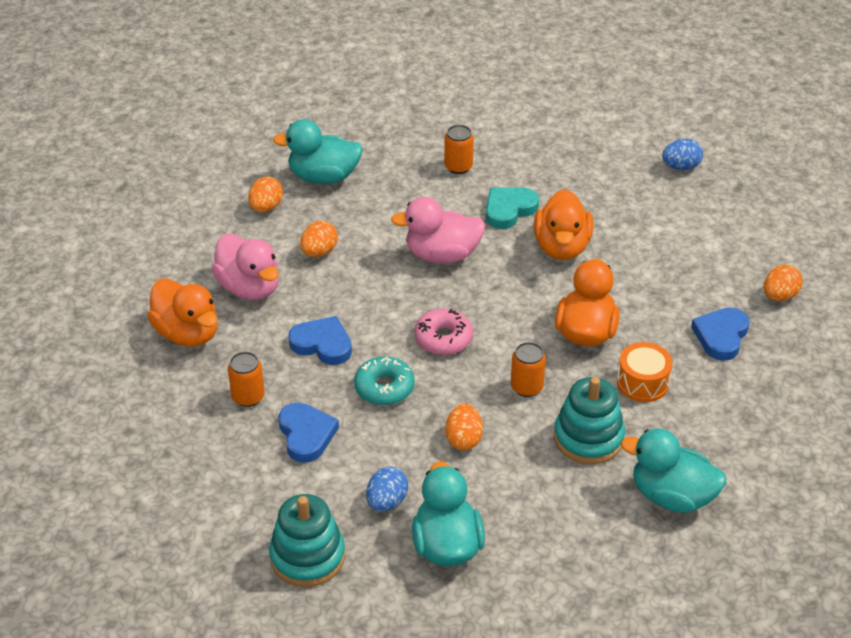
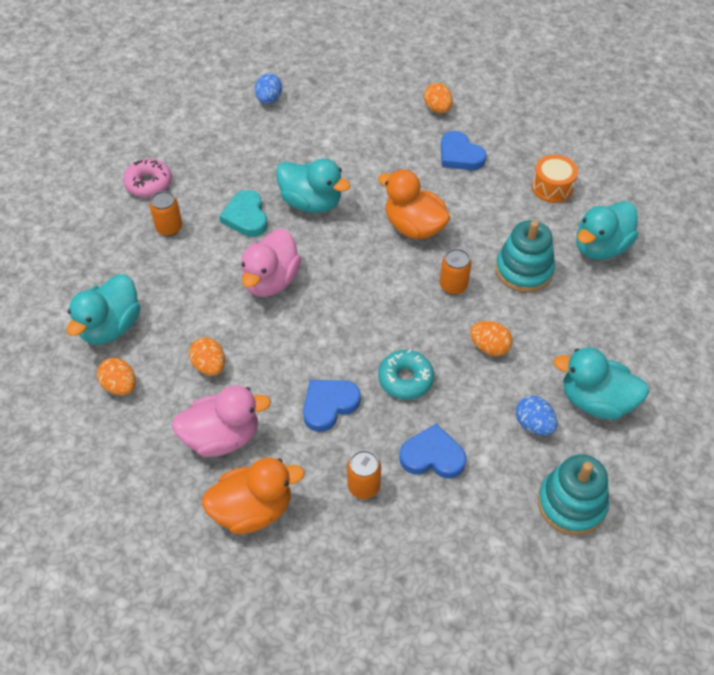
camera: 65 degrees left, 10 degrees up
(443, 338) = (370, 317): pink donut -> pink donut (149, 183)
(562, 247) = (311, 202): orange duck -> turquoise duck
(642, 382) = (483, 216): orange drum -> orange drum (552, 187)

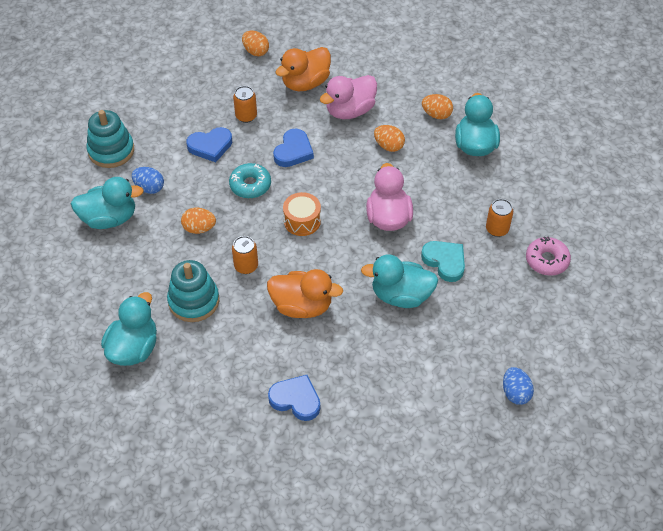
camera: 155 degrees right, 0 degrees up
(437, 109) = (344, 451): orange egg -> orange egg (256, 51)
(552, 187) = (194, 396): orange drum -> orange drum (302, 221)

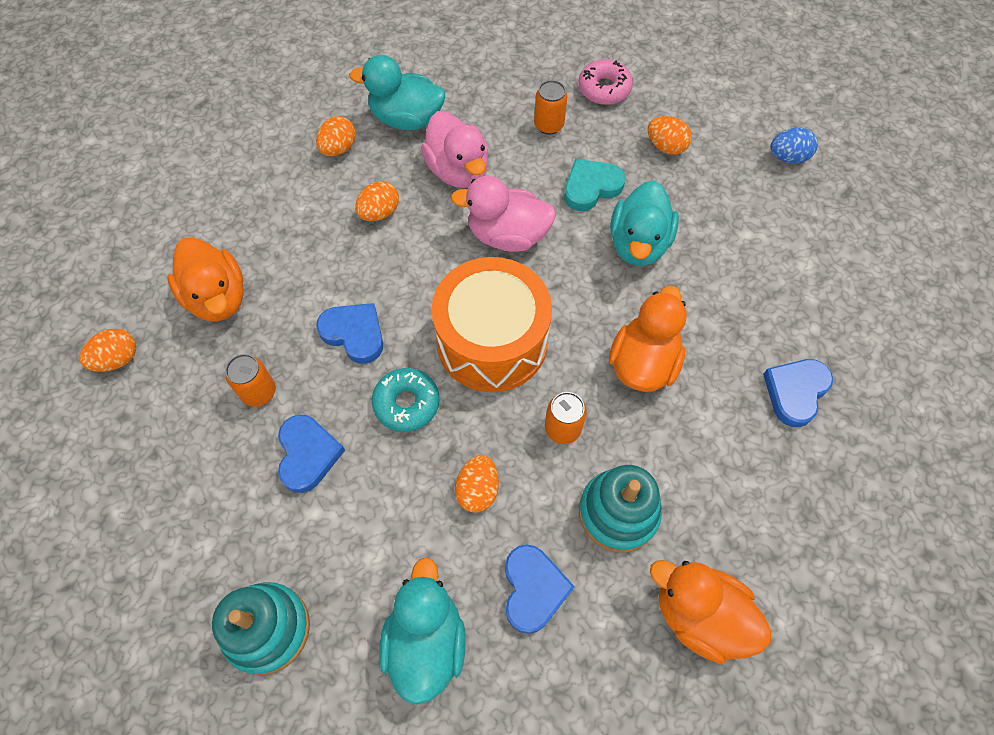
camera: 80 degrees left, 10 degrees up
(134, 348) = (699, 615): turquoise duck -> orange duck
(142, 263) = (533, 589): none -> blue heart
(149, 188) = (373, 564): blue egg -> none
(302, 221) = (492, 341): orange drum -> orange drum, size x2.00
(350, 110) = (296, 248): pink duck -> pink duck (458, 171)
(499, 306) = (666, 147): none -> orange egg

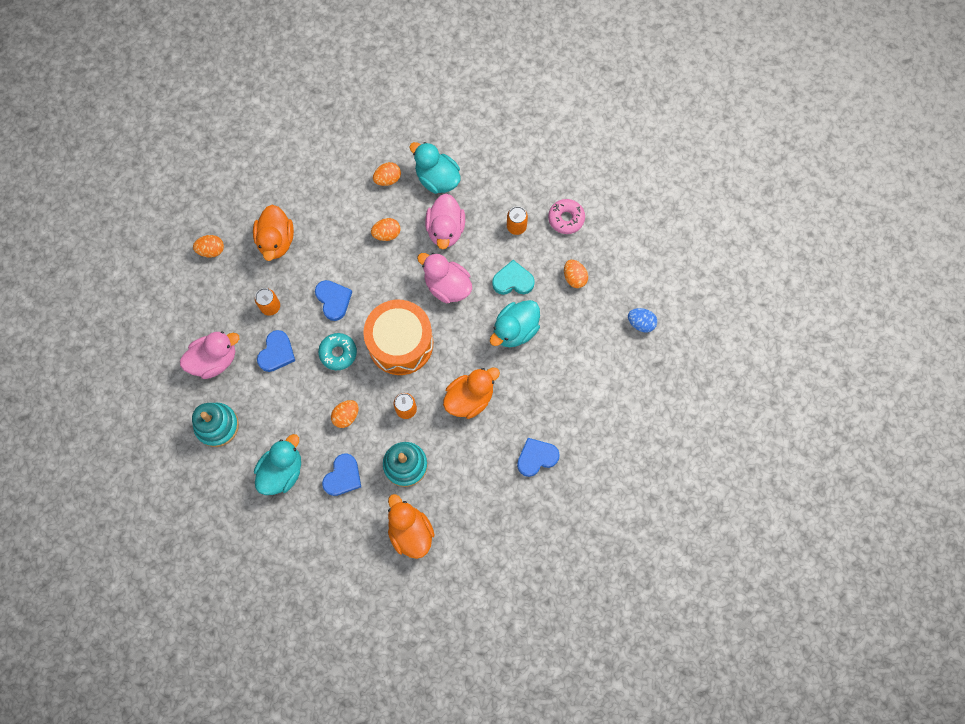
camera: 30 degrees right, 10 degrees up
(206, 521) = (214, 360): none -> pink duck

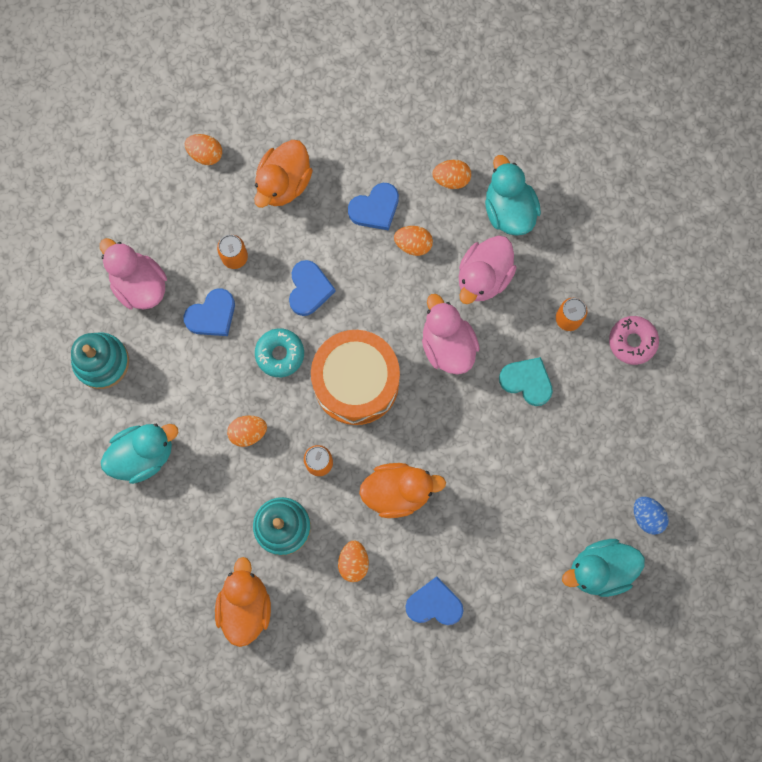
camera: 30 degrees right, 5 degrees up
(214, 360) = (139, 284): pink duck -> pink duck turned 135 degrees counterclockwise
(343, 476) = (206, 499): blue heart -> blue heart (375, 209)
(515, 330) = (495, 441): turquoise duck -> turquoise duck (600, 569)
(574, 277) = (600, 418): orange egg -> orange egg (353, 562)

